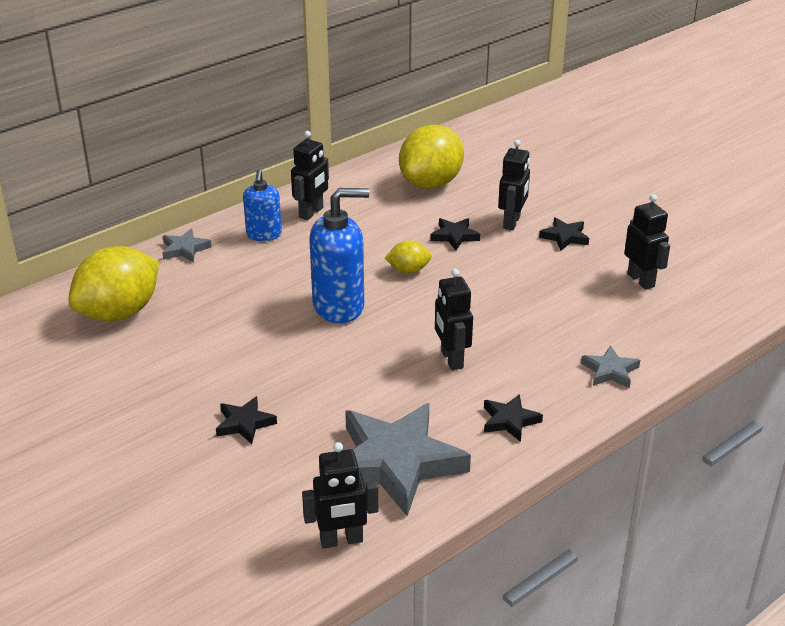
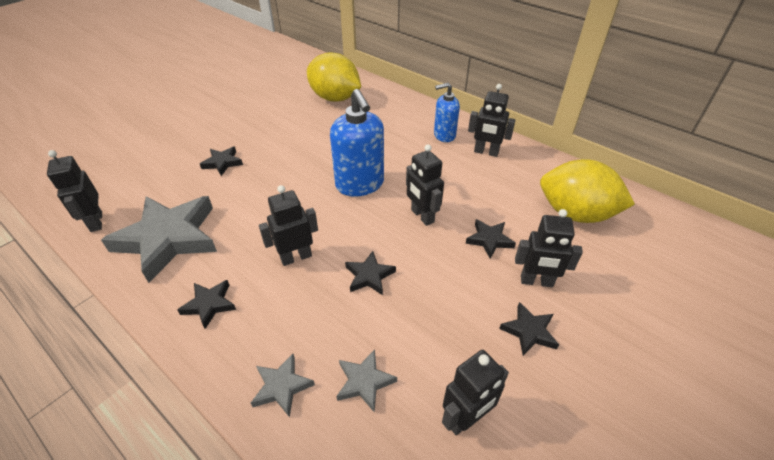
camera: 80 degrees right, 10 degrees up
(185, 249) = (412, 107): grey star -> grey star (364, 382)
(408, 270) = (422, 216): yellow lemon -> black robot
(488, 312) = (369, 276): none -> black star

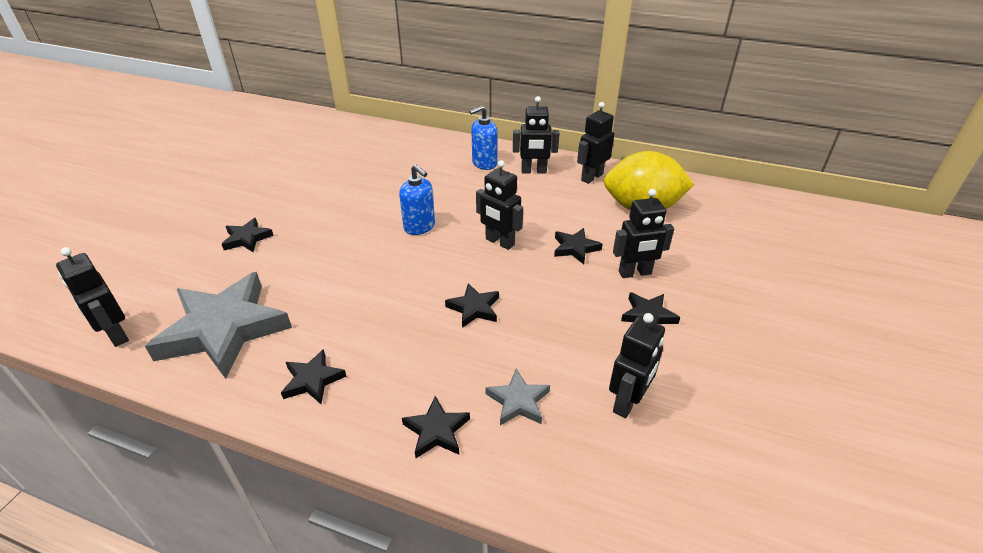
camera: 20 degrees left, 5 degrees down
(282, 386) = (436, 431): grey star -> black star
(296, 257) = (386, 311): black robot -> black robot (591, 177)
(335, 98) = (346, 149): yellow lemon -> none
(360, 184) = (419, 227): blue soap dispenser -> blue soap dispenser, size x0.61

